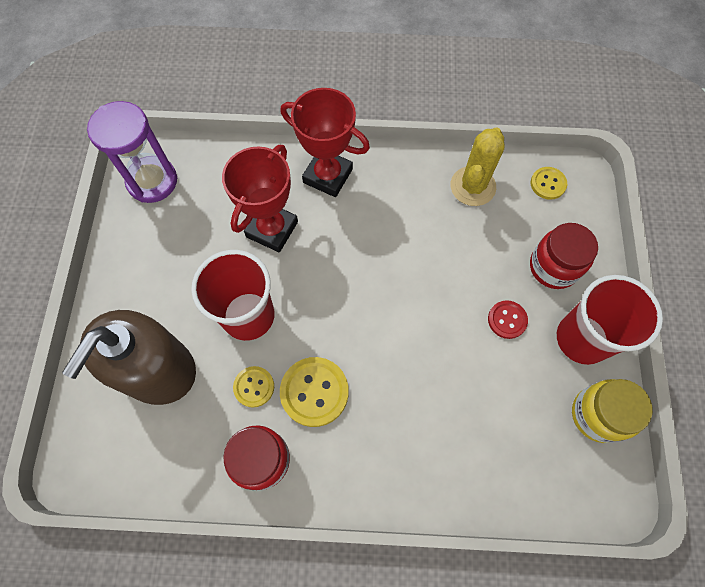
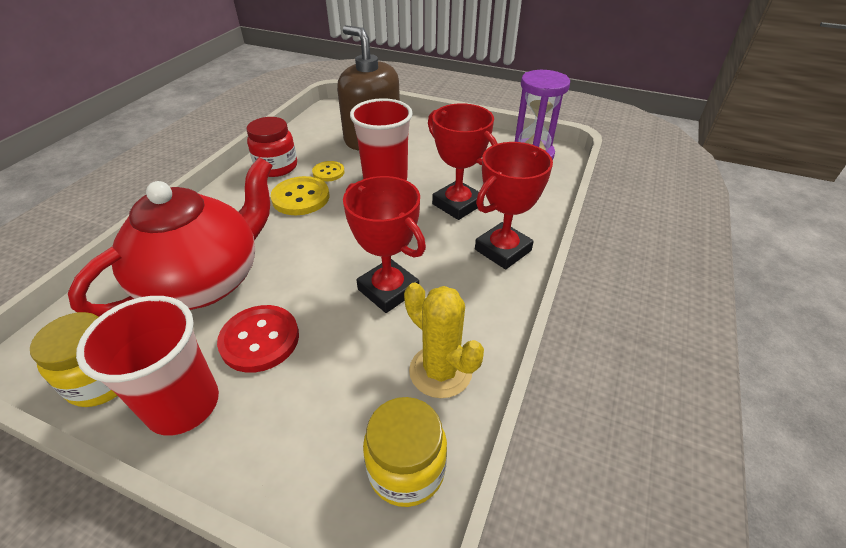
camera: 110 degrees right, 25 degrees down
(413, 248) = (388, 290): none -> red trophy
(472, 410) = (204, 281): none -> red teapot
(507, 320) = (260, 340): red button -> red button, size x1.68
(548, 184) = (406, 469): yellow button -> yellow jar
(553, 267) = (285, 415): red jar -> none

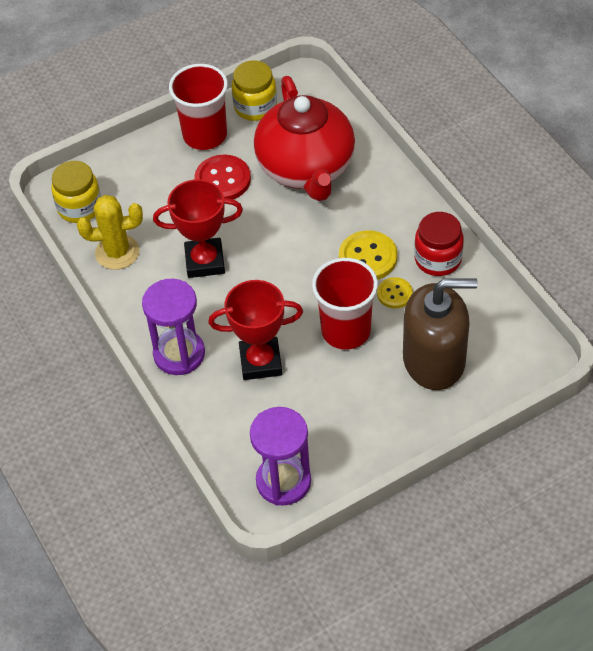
camera: 130 degrees right, 10 degrees up
(503, 250) = (179, 354): red trophy -> purple hourglass

